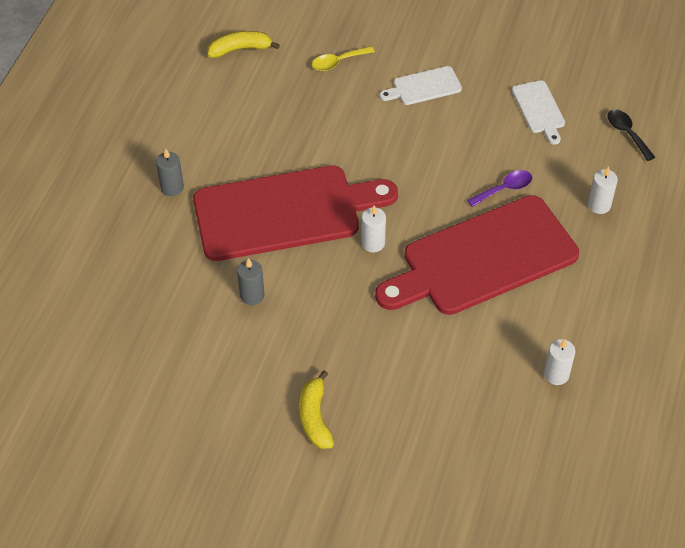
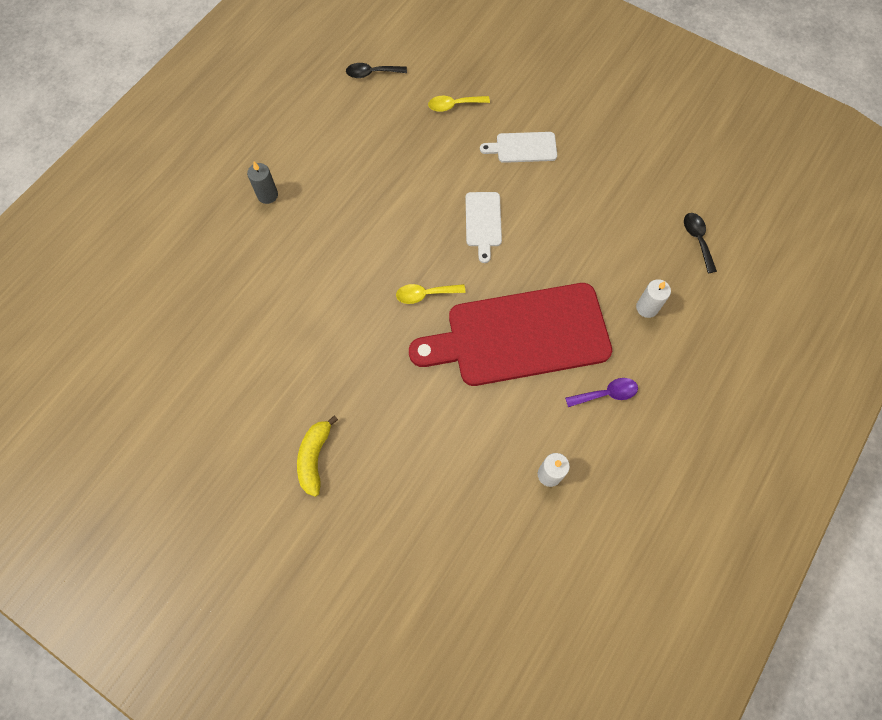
camera: 15 degrees right, 15 degrees up
(240, 49) = (372, 73): yellow banana -> black spoon
(252, 295) = (300, 319): grey candle -> none
(285, 212) = (357, 244): red cutting board -> none
(373, 243) = (425, 294): white candle -> yellow spoon
(504, 189) = (563, 269): purple spoon -> purple spoon (606, 394)
(539, 109) = (622, 195): white cutting board -> white cutting board (483, 222)

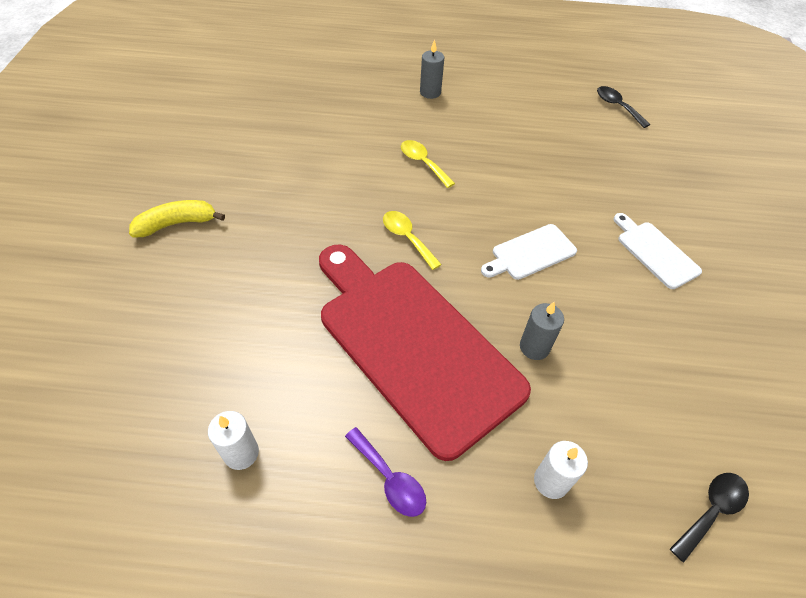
camera: 60 degrees right, 15 degrees down
(454, 105) = (645, 175): yellow spoon -> yellow spoon (423, 163)
(558, 265) = (534, 347): none -> grey candle

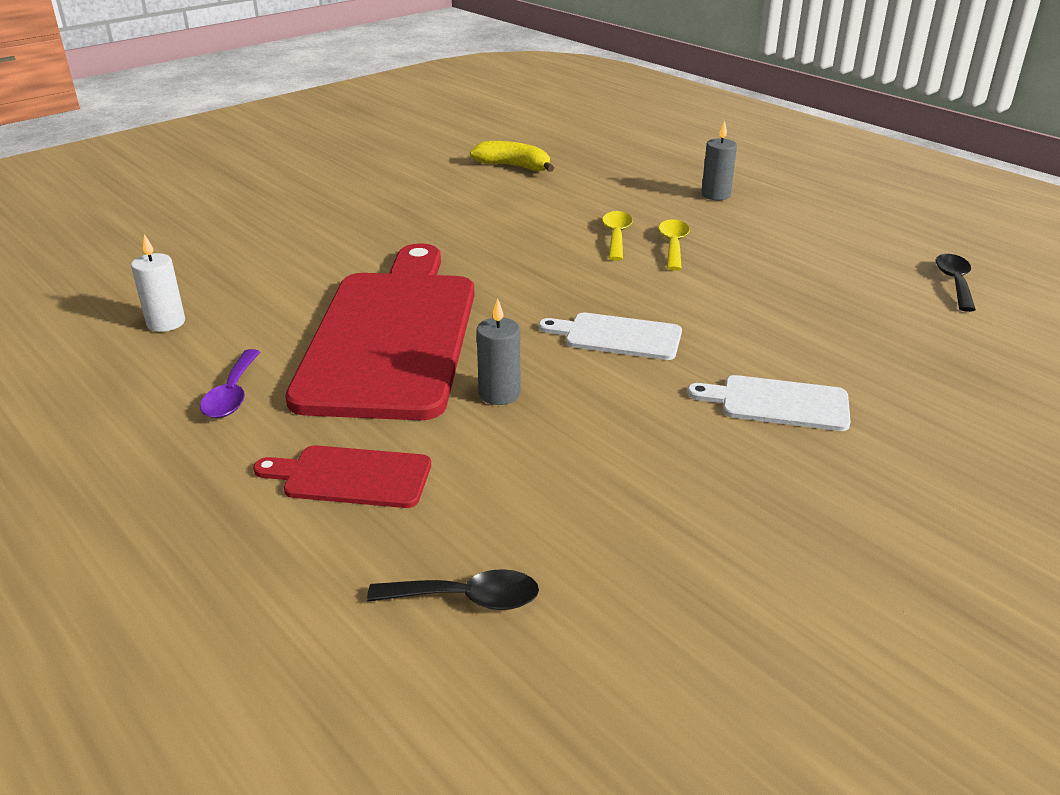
camera: 45 degrees right, 20 degrees down
(176, 224) = (338, 191): yellow banana -> yellow banana (513, 166)
(407, 238) = (509, 274): yellow spoon -> yellow spoon (673, 245)
(551, 481) = (351, 477): white candle -> red cutting board
(655, 252) = (778, 403): white cutting board -> white cutting board turned 90 degrees counterclockwise

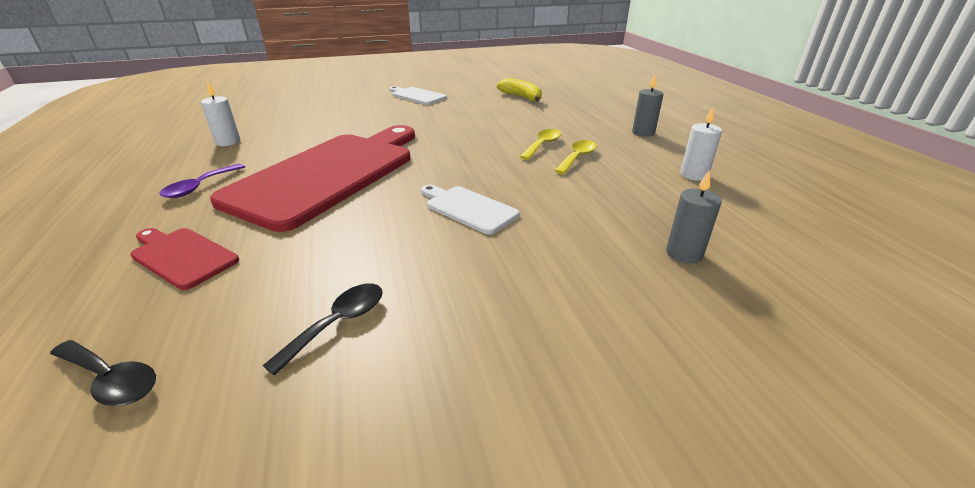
camera: 25 degrees right, 0 degrees up
(499, 394) = (342, 227): grey candle -> grey candle (684, 253)
(778, 403) = (538, 293): white cutting board -> white cutting board (417, 96)
(813, 241) = (693, 175): none -> white candle
(954, 282) = (805, 232): black spoon -> black spoon (338, 323)

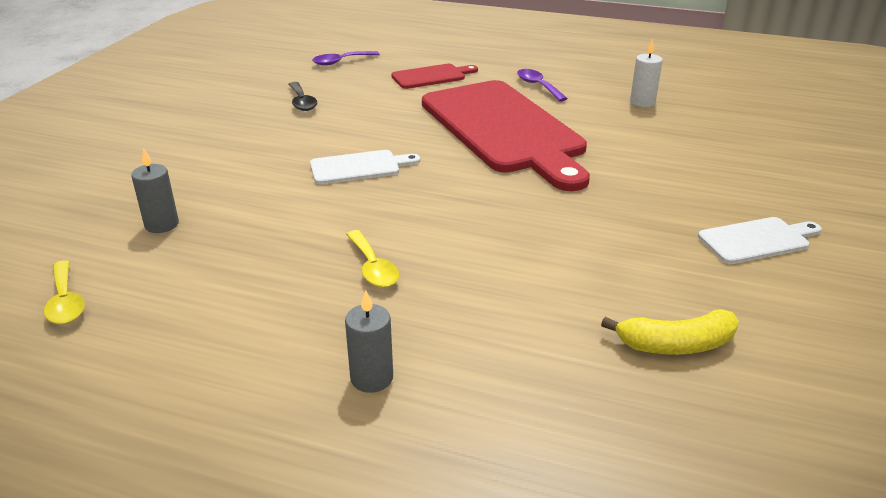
camera: 125 degrees right, 0 degrees up
(111, 379) = (341, 62): black spoon -> purple spoon
(542, 145) = (438, 261): yellow spoon -> yellow spoon (65, 301)
(693, 175) = (221, 324): white candle -> none

